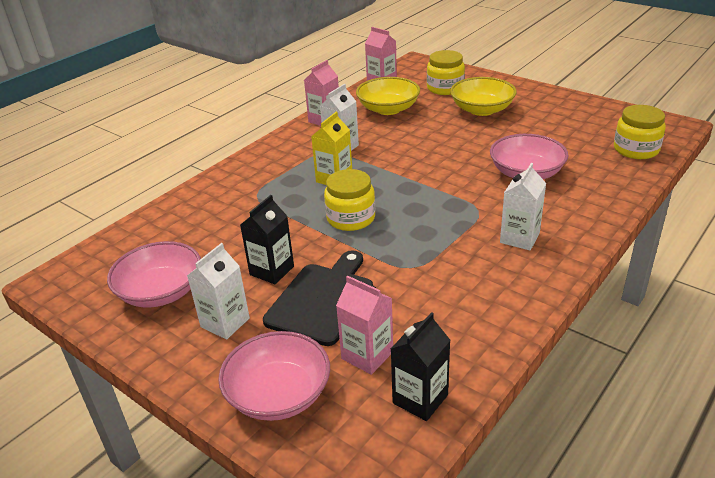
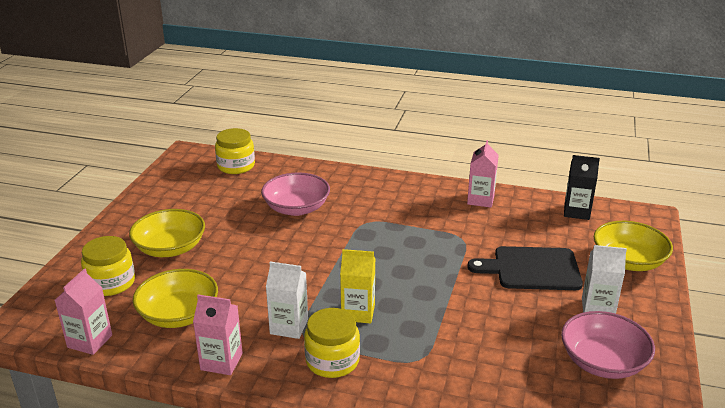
camera: 115 degrees left, 5 degrees down
(272, 270) = (522, 305): black carton -> none
(278, 394) = (628, 261): pink bowl -> yellow bowl
(351, 218) = (419, 283): yellow jar -> yellow jar (332, 361)
(367, 355) = (563, 237): pink carton -> pink carton (480, 200)
(519, 238) = (394, 200): white carton -> none

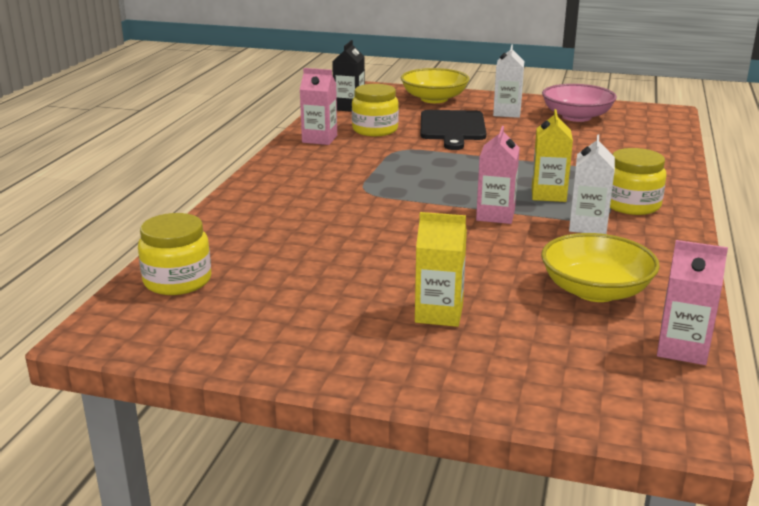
camera: 90 degrees left, 5 degrees down
(111, 283) = (543, 353): yellow jar -> yellow jar (375, 130)
(170, 248) = (439, 314): yellow bowl -> yellow carton
(221, 361) = (666, 257): pink carton -> pink carton (495, 215)
(296, 208) = (327, 230): pink bowl -> none

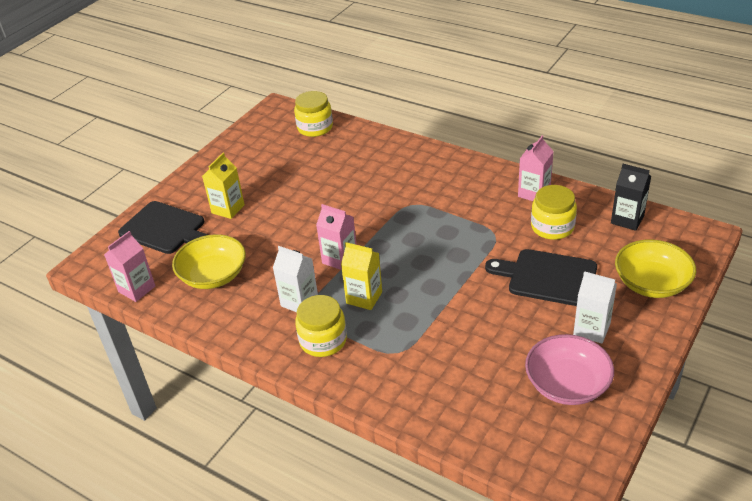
camera: 110 degrees right, 15 degrees up
(527, 363) = (165, 229): none -> black cutting board

